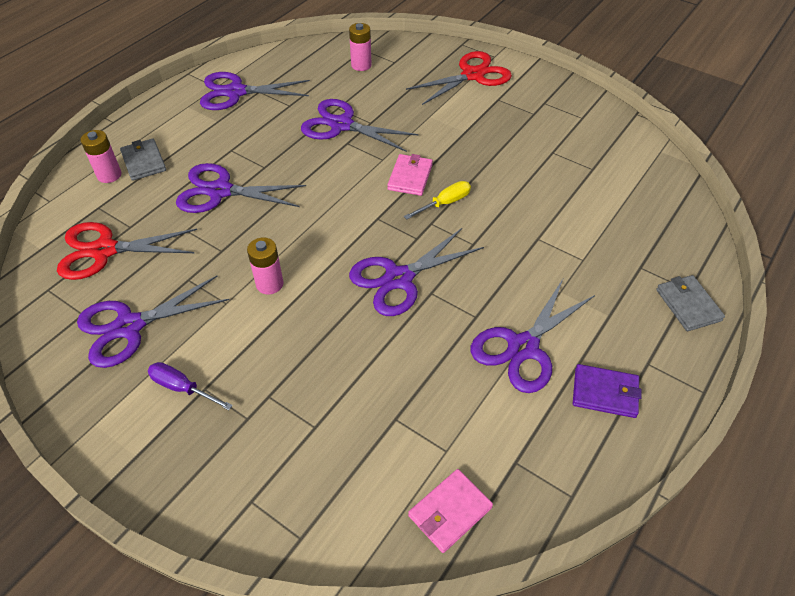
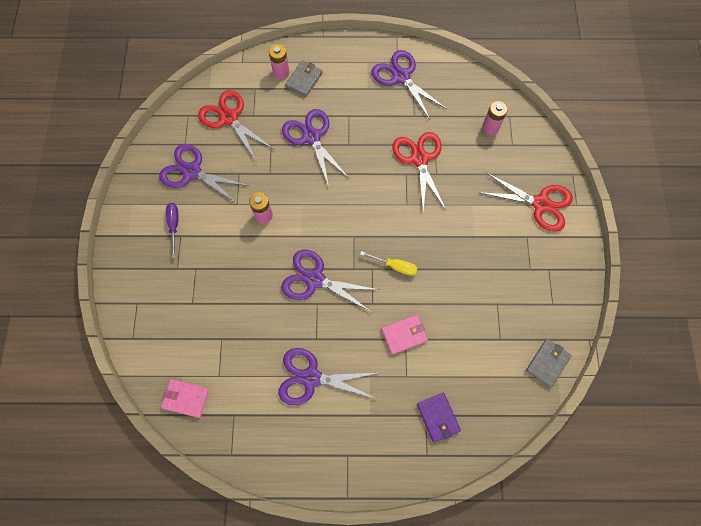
camera: 55 degrees right, 20 degrees up
(341, 125) = (419, 159): purple scissors -> red scissors
(410, 177) = (403, 231): pink wallet -> pink wallet (404, 335)
(605, 393) = (309, 440): purple wallet -> purple wallet (438, 417)
(688, 305) = (412, 460): grey wallet -> grey wallet (547, 363)

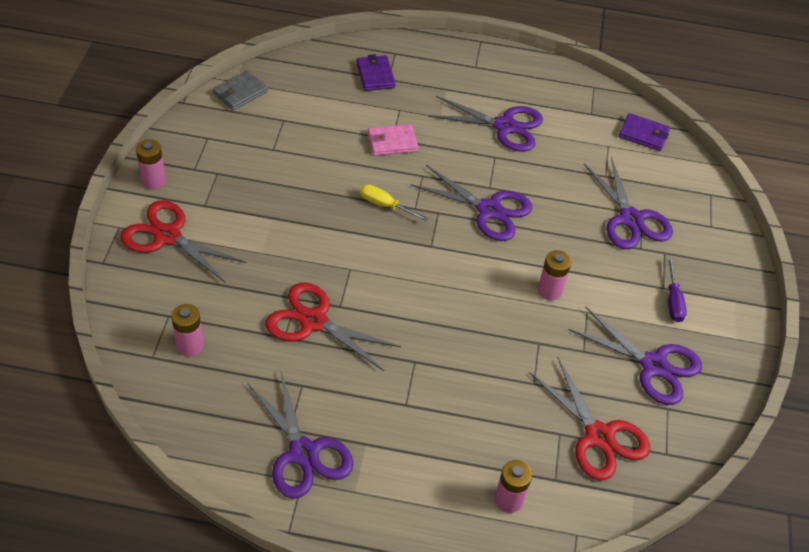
camera: 175 degrees left, 20 degrees down
(186, 398) = (643, 134): pink wallet -> purple wallet
(304, 80) = (470, 478): grey wallet -> none
(311, 137) = (470, 382): purple scissors -> purple scissors (630, 219)
(419, 159) = (313, 321): red scissors -> red scissors turned 120 degrees clockwise
(573, 250) = (153, 181): none -> pink battery

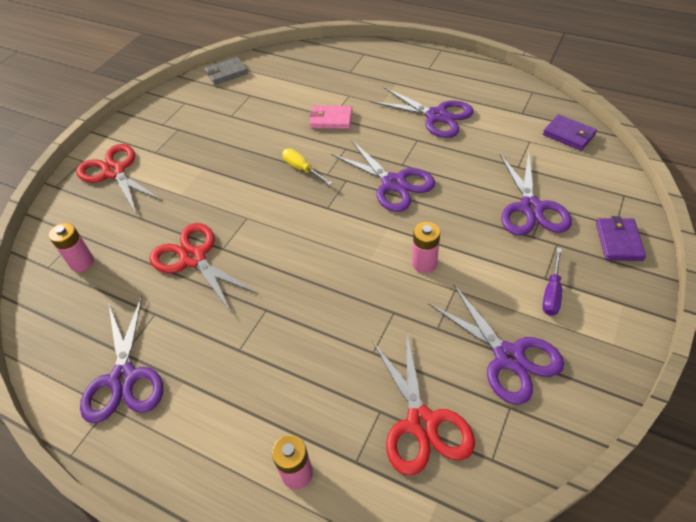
camera: 25 degrees right, 0 degrees up
(153, 181) = (127, 130): pink battery -> none
(375, 75) = (340, 68): purple wallet -> purple wallet (618, 241)

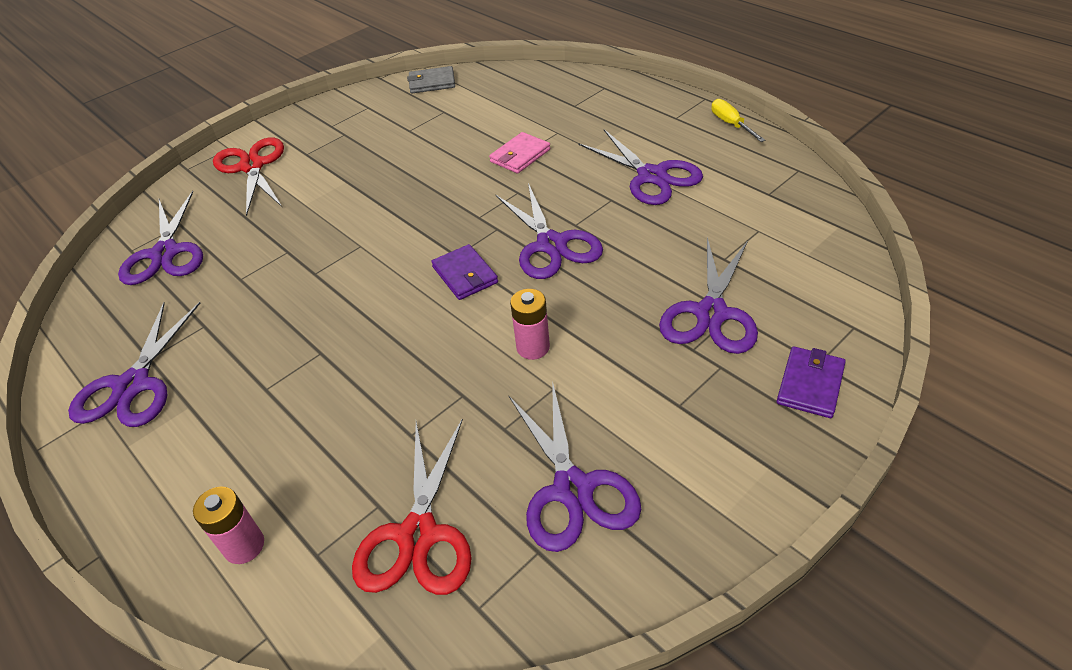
camera: 20 degrees right, 5 degrees down
(82, 262) = (165, 253): pink battery -> purple scissors
(193, 258) = (277, 276): red scissors -> none
(302, 169) = (453, 205): yellow screwdriver -> yellow screwdriver (731, 124)
(331, 119) = (520, 156): pink wallet -> pink wallet turned 75 degrees counterclockwise
(551, 293) = (677, 426): purple screwdriver -> none
(568, 135) = (818, 233): purple wallet -> purple wallet (465, 275)

